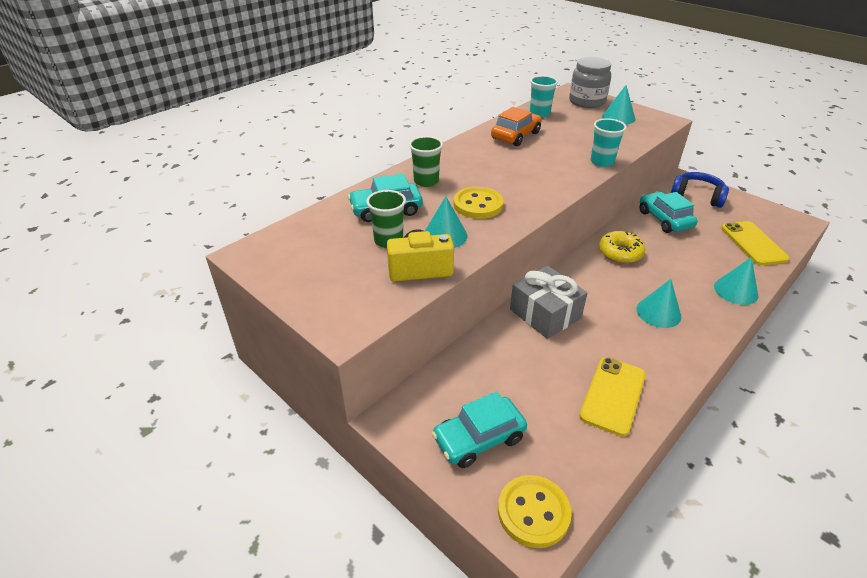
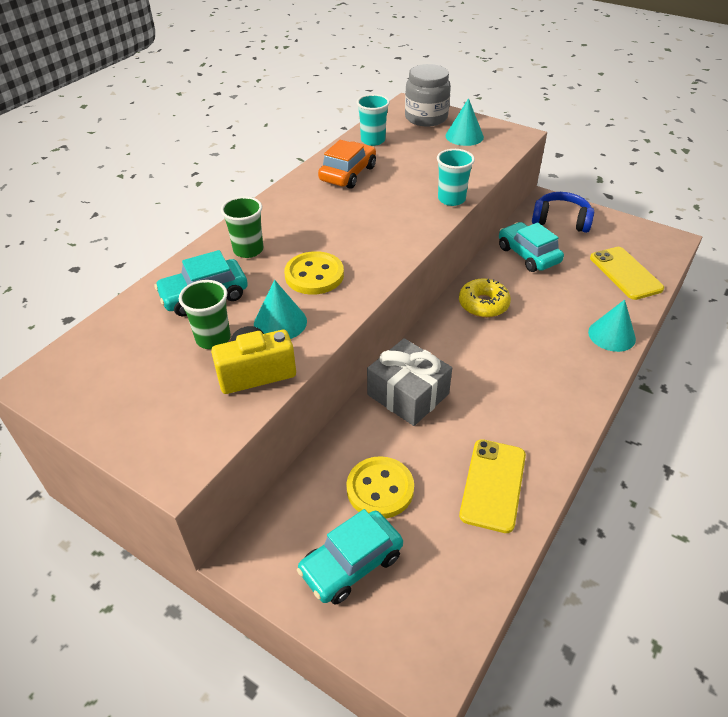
camera: 10 degrees left, 5 degrees up
(533, 512) = (421, 642): yellow button -> yellow button (380, 489)
(658, 312) = (532, 374): turquoise cone -> none

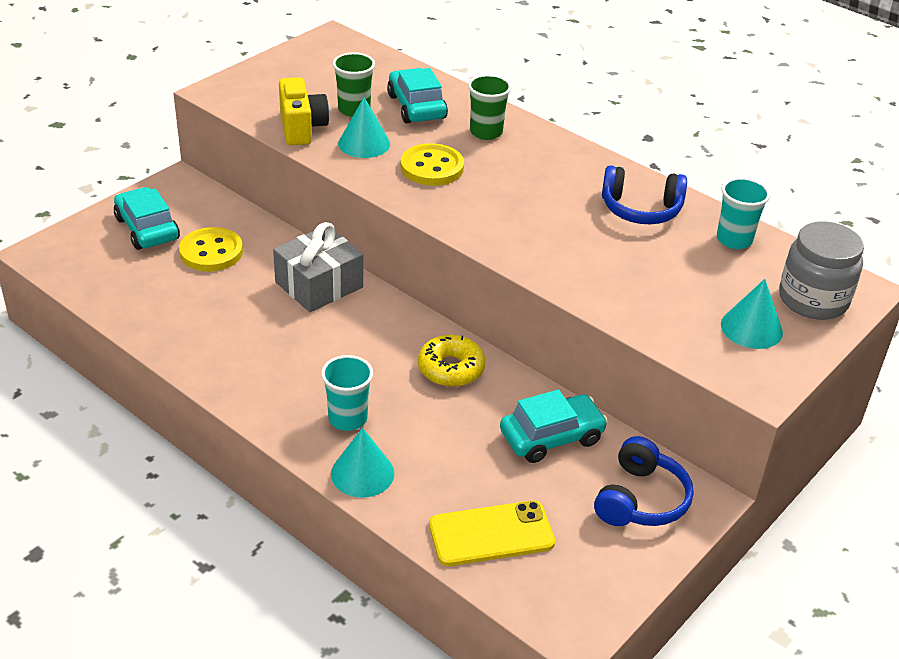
camera: 95 degrees right, 5 degrees down
(348, 174) = (641, 209): orange car -> blue headphones
(451, 199) = (568, 283): turquoise cup -> turquoise cup (348, 419)
(493, 485) = (184, 319): yellow phone -> none

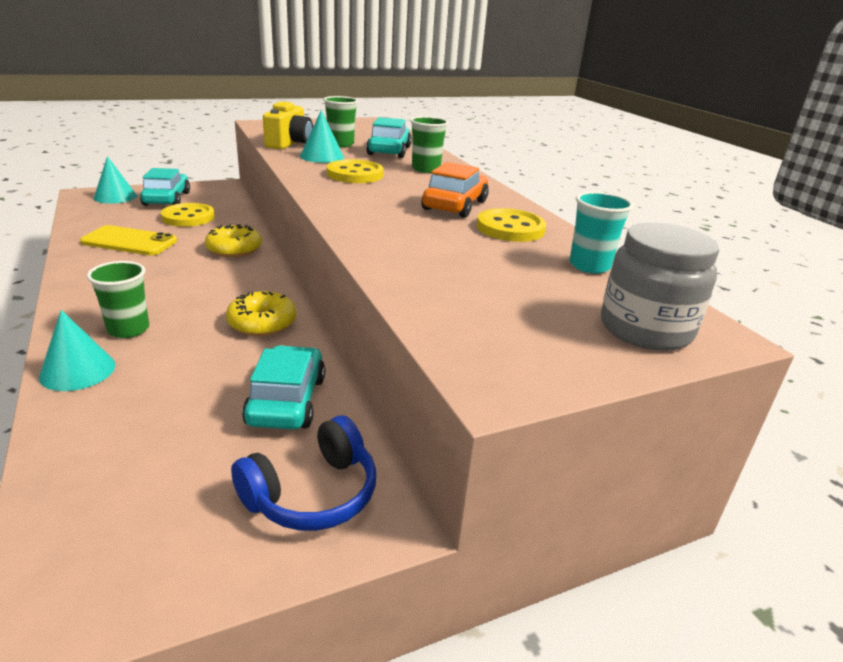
camera: 25 degrees right, 10 degrees down
(319, 285) = (234, 249): grey gift -> yellow donut
(348, 419) = (128, 329): turquoise cup -> green cup
(491, 534) = (111, 466): yellow phone -> yellow phone (129, 242)
(551, 437) = (286, 400): turquoise car -> turquoise car turned 90 degrees counterclockwise
(568, 189) = (455, 205): none -> orange car
(641, 209) = (510, 228): blue headphones -> yellow button
(751, 328) = (539, 331): turquoise cone -> turquoise cone (115, 196)

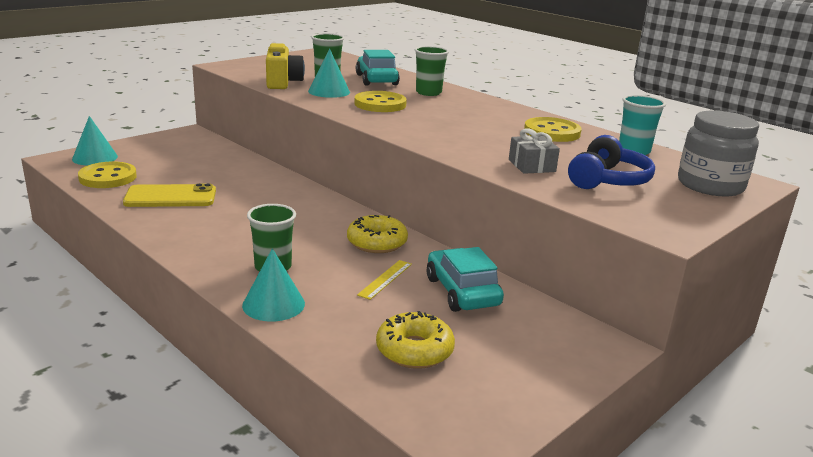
camera: 20 degrees left, 5 degrees down
(167, 199) = (151, 153): turquoise car -> none
(188, 217) = (196, 167): yellow button -> yellow button (108, 177)
(221, 366) = (385, 279): none -> yellow ruler
(234, 249) = (277, 189): yellow donut -> yellow donut (414, 350)
(312, 493) = (546, 342): blue headphones -> blue headphones (607, 180)
(428, 264) = (532, 166): none -> grey gift
(455, 205) = (491, 120): orange car -> none

